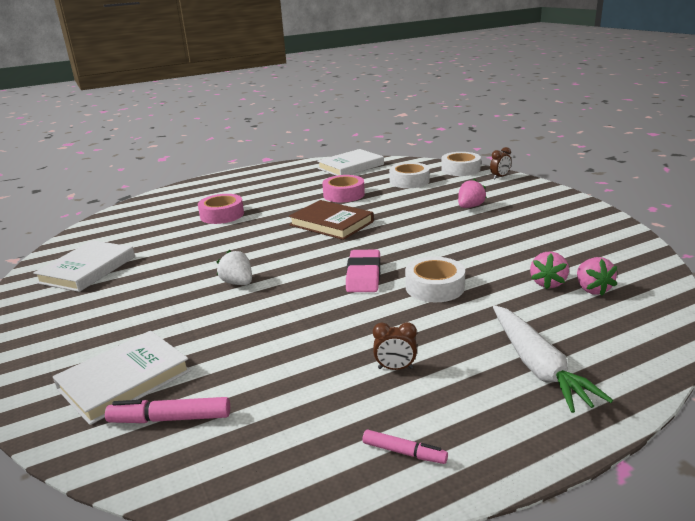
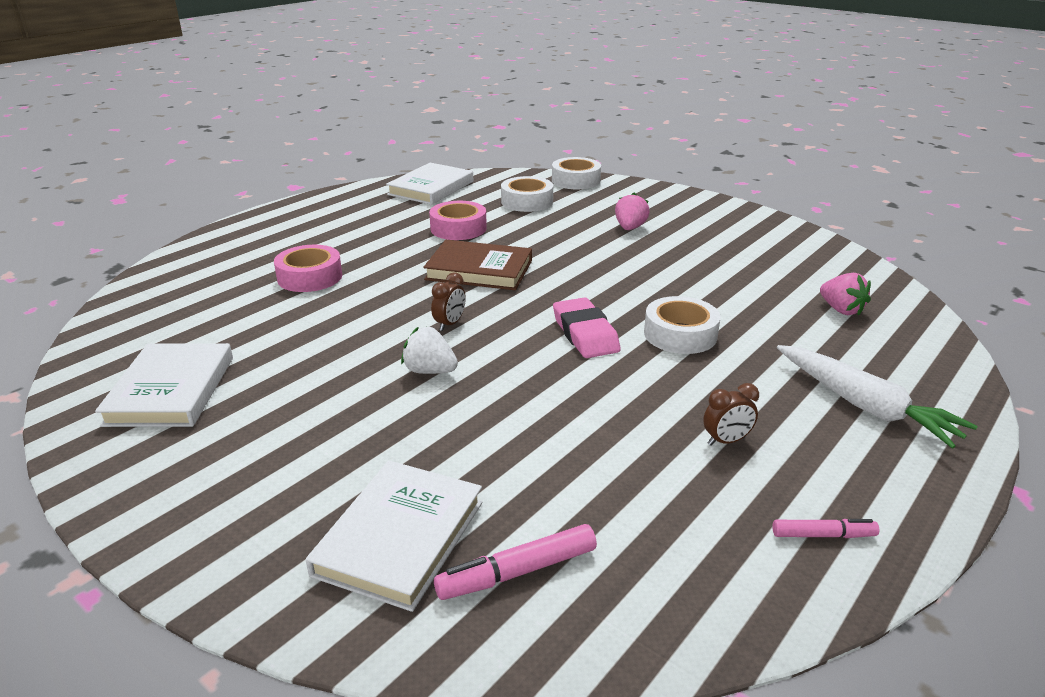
camera: 25 degrees left, 5 degrees up
(500, 177) = (630, 186): brown clock -> brown clock (450, 324)
(548, 283) = (793, 310): pink strawberry -> none

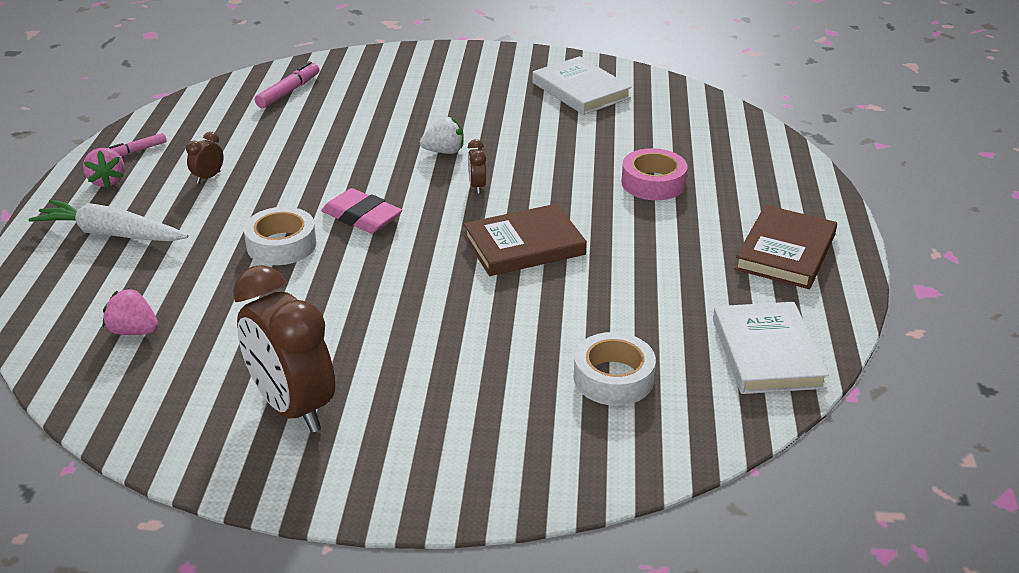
camera: 145 degrees right, 5 degrees up
(324, 216) = (785, 252): none -> brown book
(400, 538) = (356, 84): white book -> none
(458, 228) = (623, 292): pink tape -> none
(575, 180) = (610, 468): white tape -> none
(630, 228) = (433, 377): pink strawberry -> pink strawberry (107, 181)
(730, 240) = (292, 407): none -> brown clock

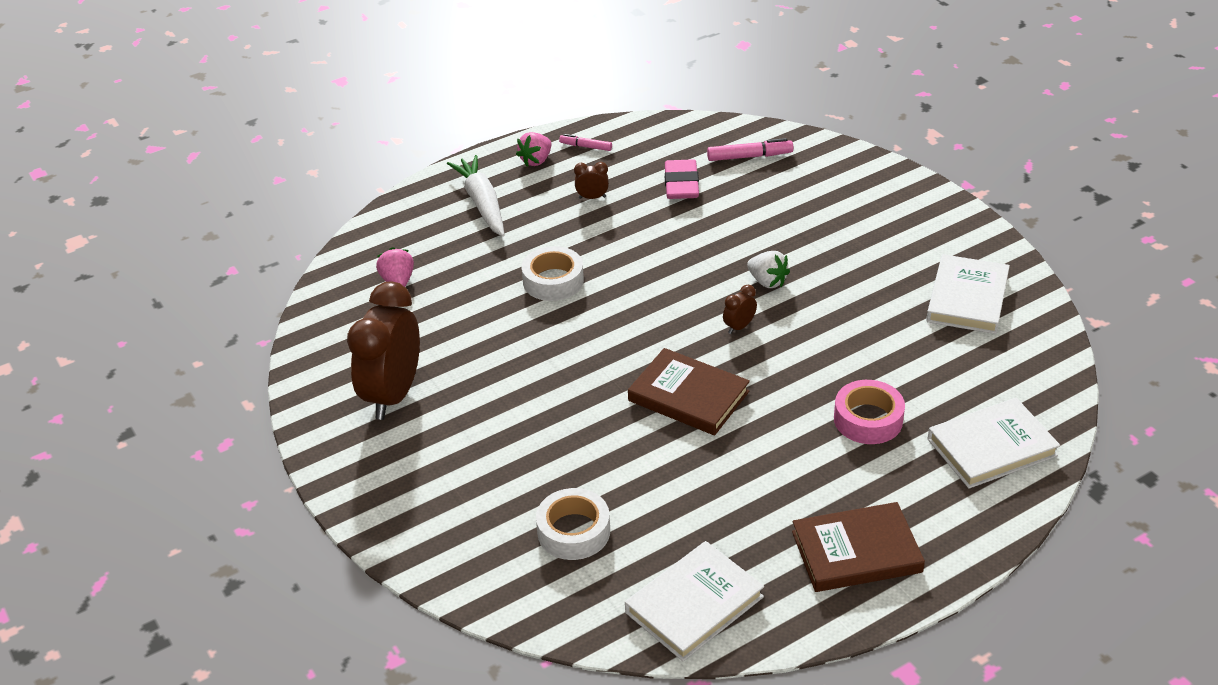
camera: 55 degrees right, 5 degrees up
(362, 217) = (629, 295): pink eraser -> pink eraser (681, 184)
(740, 152) = (991, 447): none -> white book

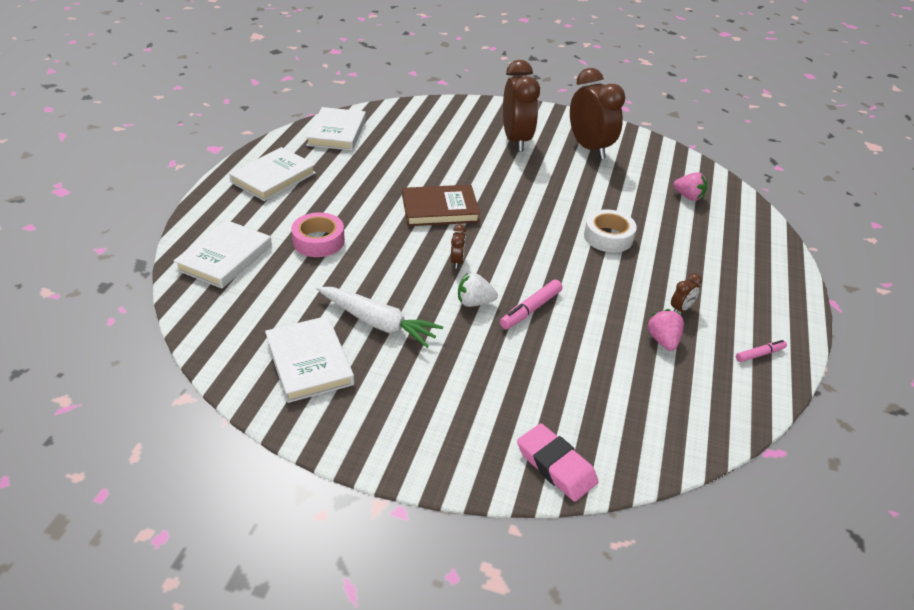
camera: 135 degrees right, 0 degrees up
(463, 455) = (516, 140): none -> brown clock
(482, 203) = (737, 266): white carrot -> white carrot (378, 323)
(536, 160) = (768, 320): pink strawberry -> pink strawberry (663, 340)
(573, 531) = (424, 135): white tape -> none
(681, 184) = (639, 357): pink eraser -> pink eraser (556, 466)
(749, 156) = (628, 421): pink marker -> pink marker (530, 310)
(856, 552) = (273, 177): brown book -> white book

